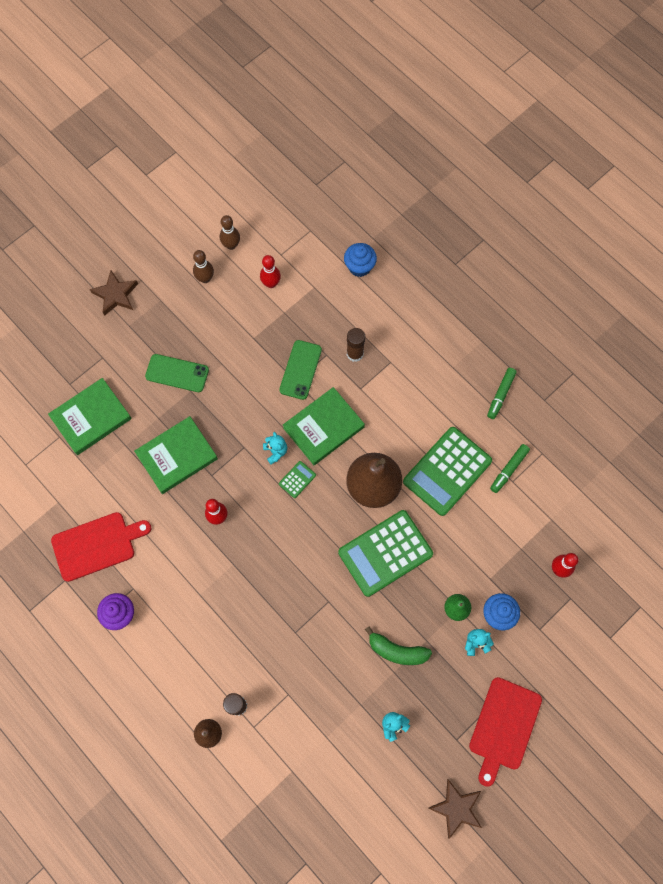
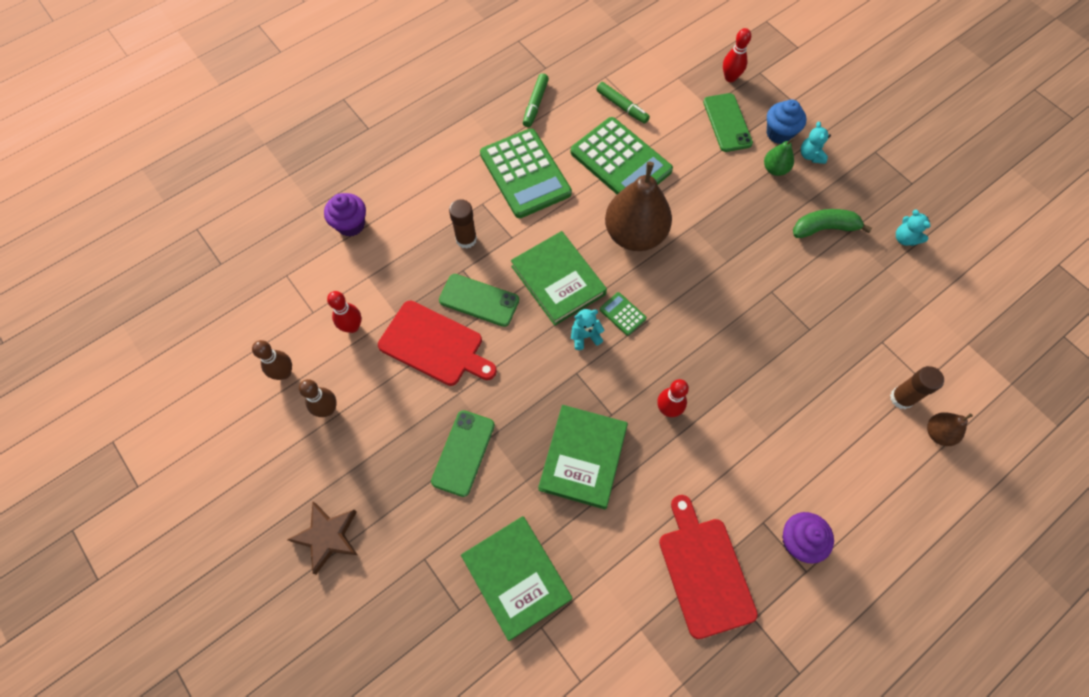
camera: 85 degrees left, 5 degrees down
(177, 456) = (583, 458): green book -> green book turned 45 degrees clockwise
(359, 267) = (351, 224): blue cupcake -> purple cupcake
(385, 553) = (714, 229): green calculator -> green calculator (525, 174)
(397, 651) = (824, 228): green banana -> green banana turned 120 degrees counterclockwise
(456, 808) = (981, 190): brown star -> none
(501, 394) = (535, 104): green marker -> green marker turned 75 degrees clockwise
(504, 565) = (727, 122): none -> green phone
(504, 727) = (894, 141): red cutting board -> red cutting board (434, 345)

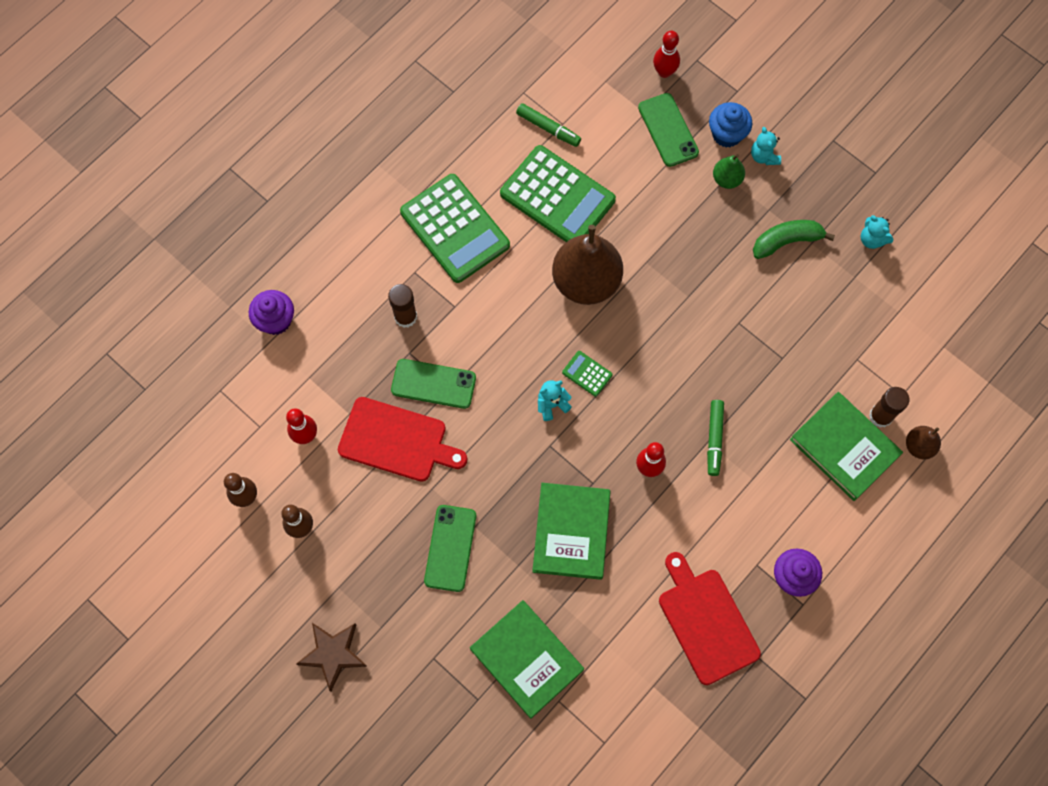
camera: 10 degrees left, 5 degrees up
(535, 104) = (450, 140): green marker -> green marker (714, 439)
(558, 280) = (513, 347): green book -> green book (844, 447)

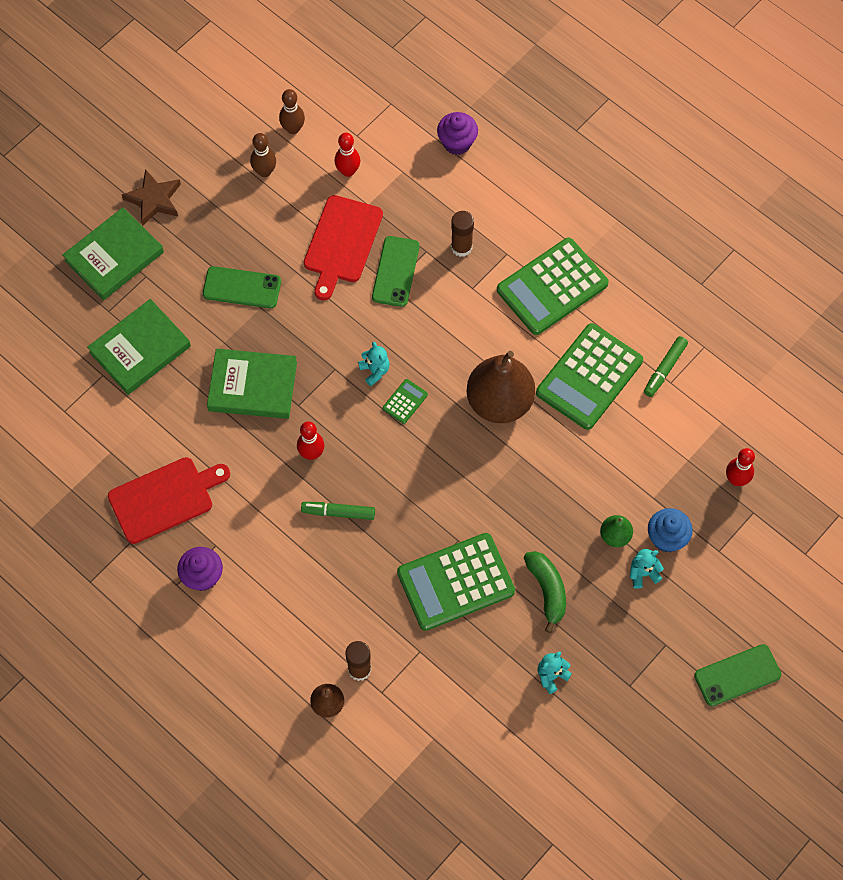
camera: 90 degrees right, 5 degrees down
(668, 130) = (668, 481): green phone -> green phone (737, 675)
(783, 325) = (455, 582): none -> green calculator
(844, 447) = (328, 632): green book -> green book (114, 256)

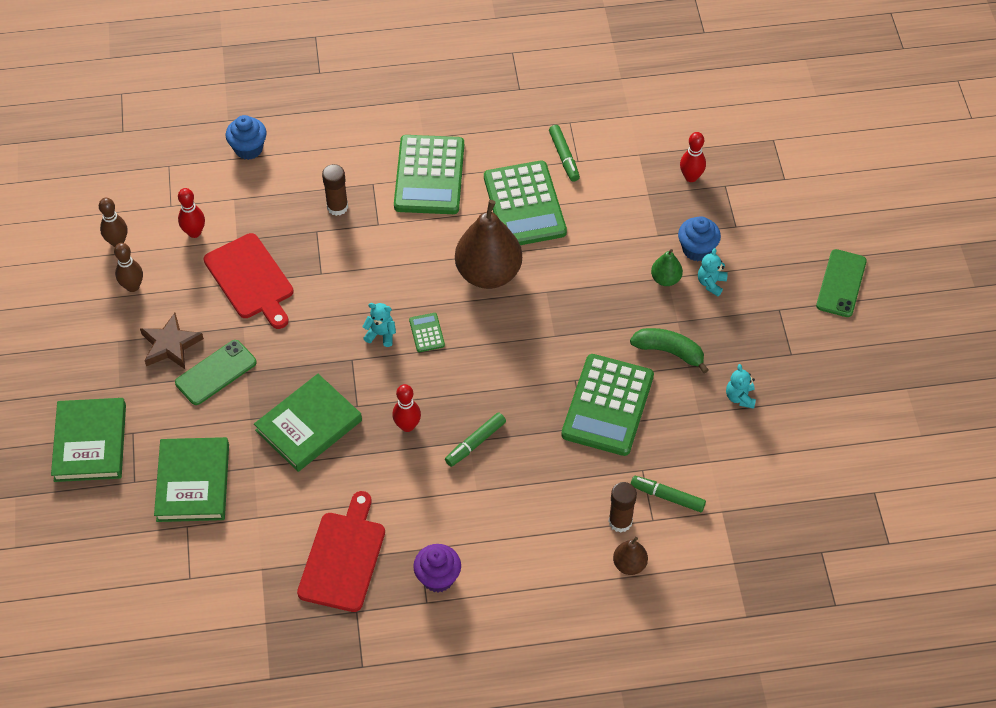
camera: 50 degrees left, 10 degrees down
(154, 200) = (71, 379): brown star -> brown star (170, 345)
(395, 271) = (312, 262): green phone -> none
(411, 688) = (667, 497): none -> green marker
(457, 143) = (248, 149): purple cupcake -> blue cupcake

